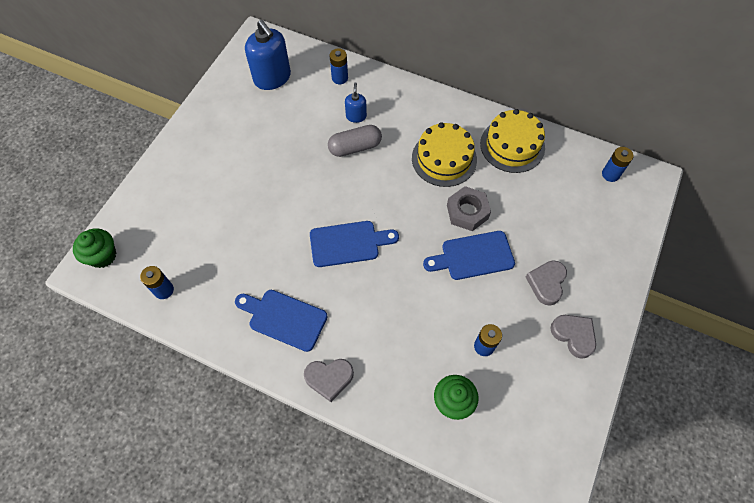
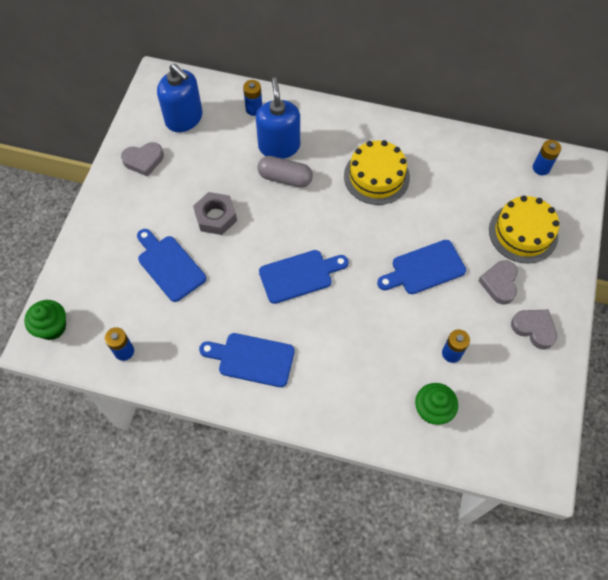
camera: 10 degrees left, 0 degrees up
(226, 214) = (169, 265): none -> blue cutting board
(329, 378) = (309, 409): grey heart -> grey heart (143, 160)
(355, 147) = (285, 178): grey capsule -> grey capsule turned 45 degrees clockwise
(356, 116) = (279, 146): blue soap dispenser -> blue soap dispenser, size x1.97
(467, 212) = (410, 226): grey nut -> grey nut (216, 217)
(512, 145) = (441, 153): yellow cake -> yellow cake (523, 233)

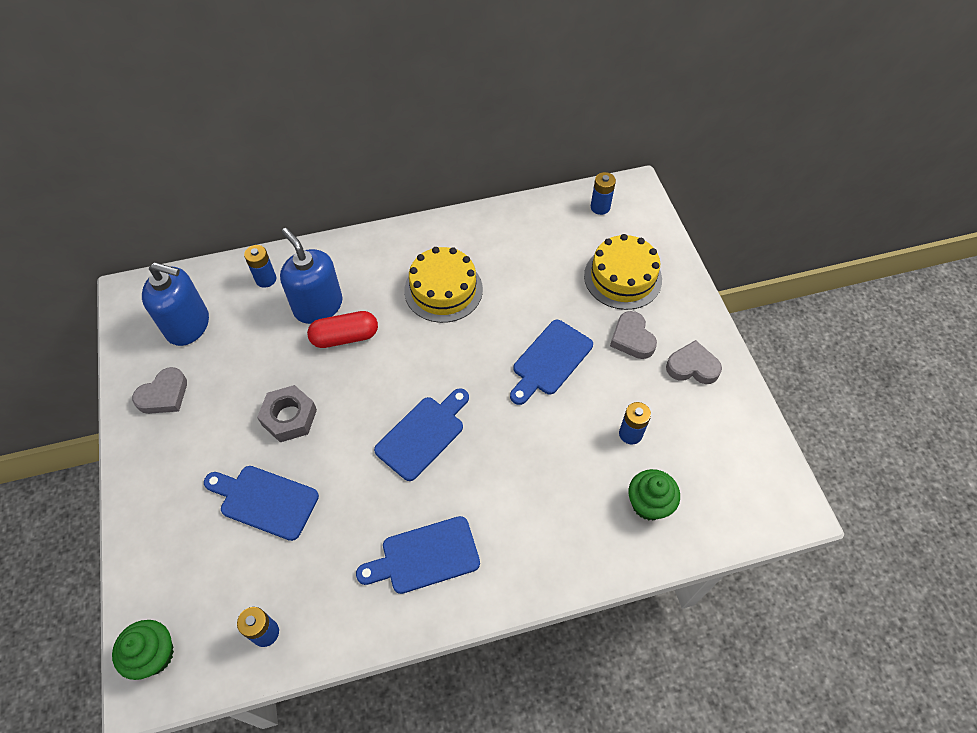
camera: 30 degrees left, 5 degrees down
(285, 178) = (345, 337): grey capsule -> red capsule

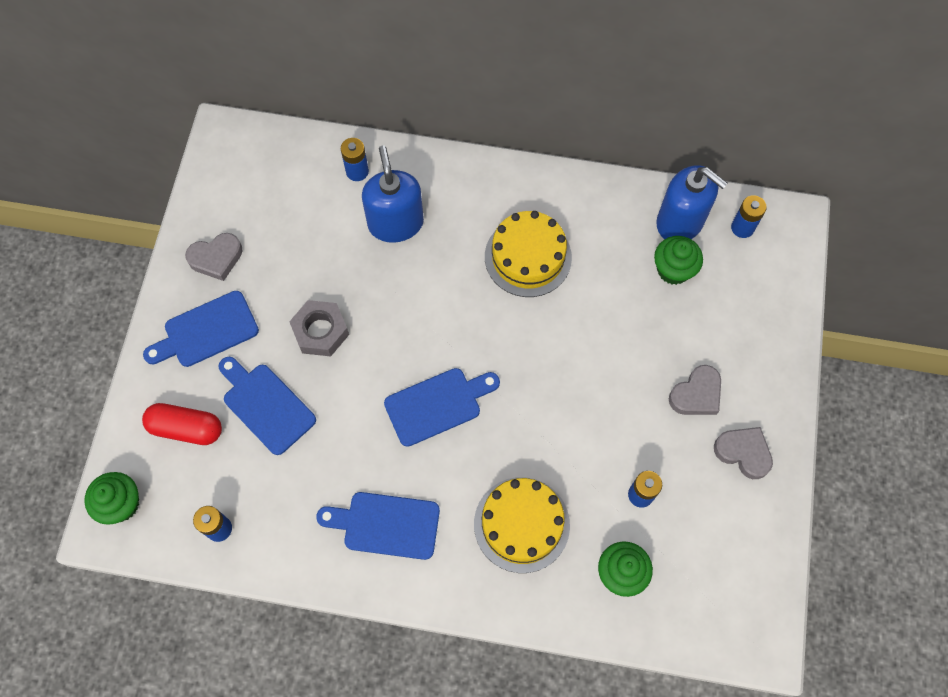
camera: 25 degrees right, 10 degrees up
(188, 325) = (264, 192): blue soap dispenser -> blue soap dispenser (680, 222)
(345, 337) = (407, 269): red capsule -> red capsule (186, 428)
(550, 360) = (598, 381): blue cutting board -> blue cutting board (206, 331)
(564, 255) = (673, 270): none -> green cupcake
(622, 277) = (723, 321): yellow cake -> yellow cake (521, 524)
(632, 338) = (696, 394): grey heart -> grey heart turned 135 degrees counterclockwise

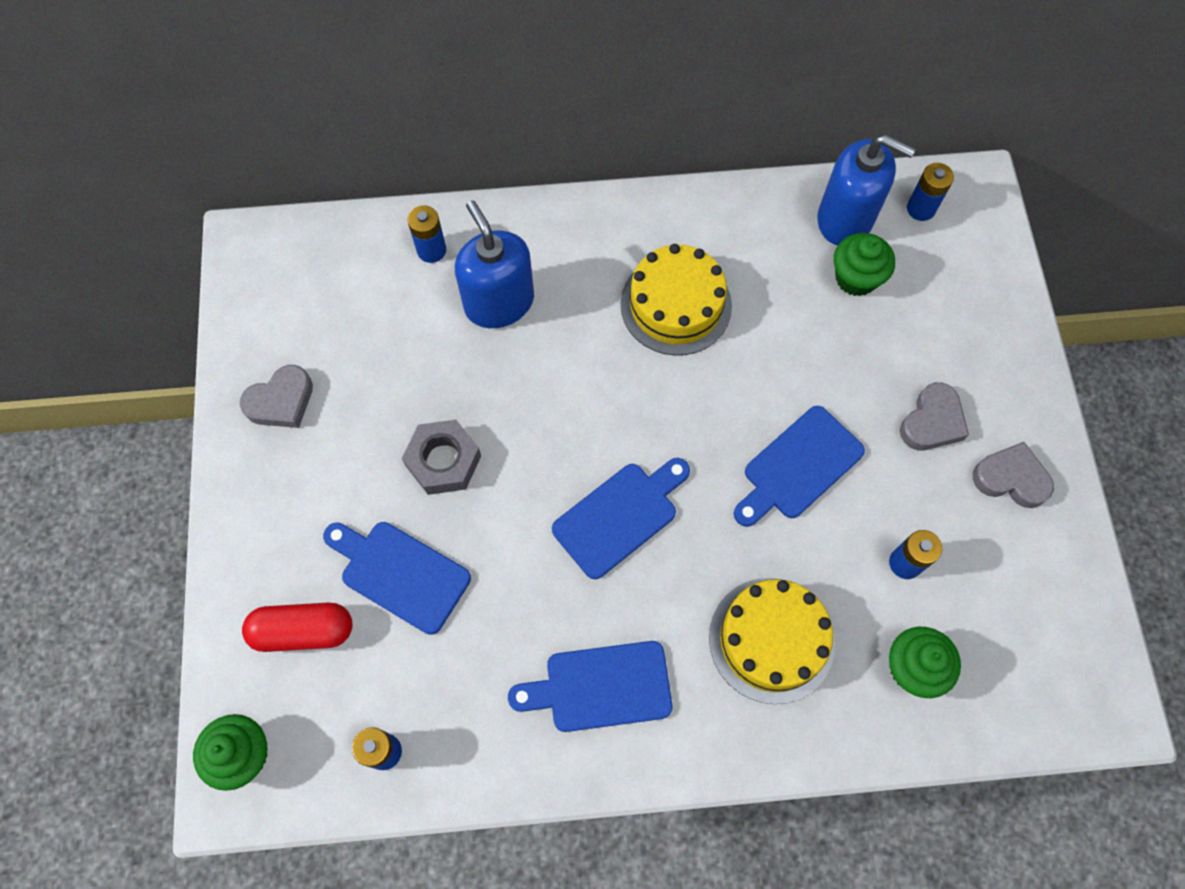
camera: 15 degrees left, 0 degrees up
(206, 331) = (294, 498): blue cutting board -> blue cutting board (798, 466)

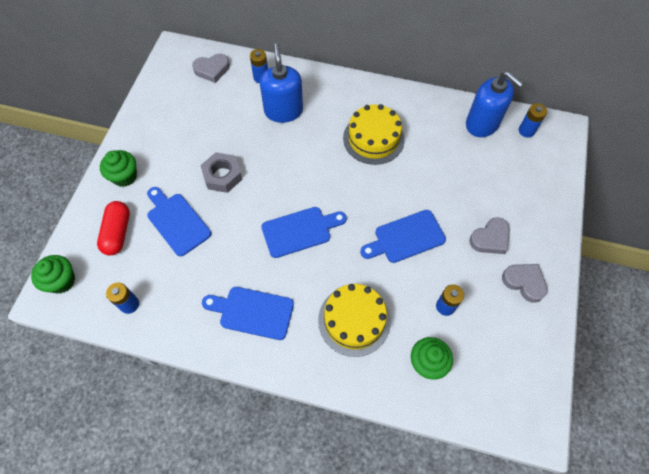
camera: 20 degrees right, 5 degrees down
(281, 401) = (157, 124): grey heart -> grey heart (212, 70)
(303, 631) = (117, 233): red capsule -> red capsule turned 75 degrees clockwise
(856, 278) = (476, 154): green cupcake -> green cupcake (125, 176)

